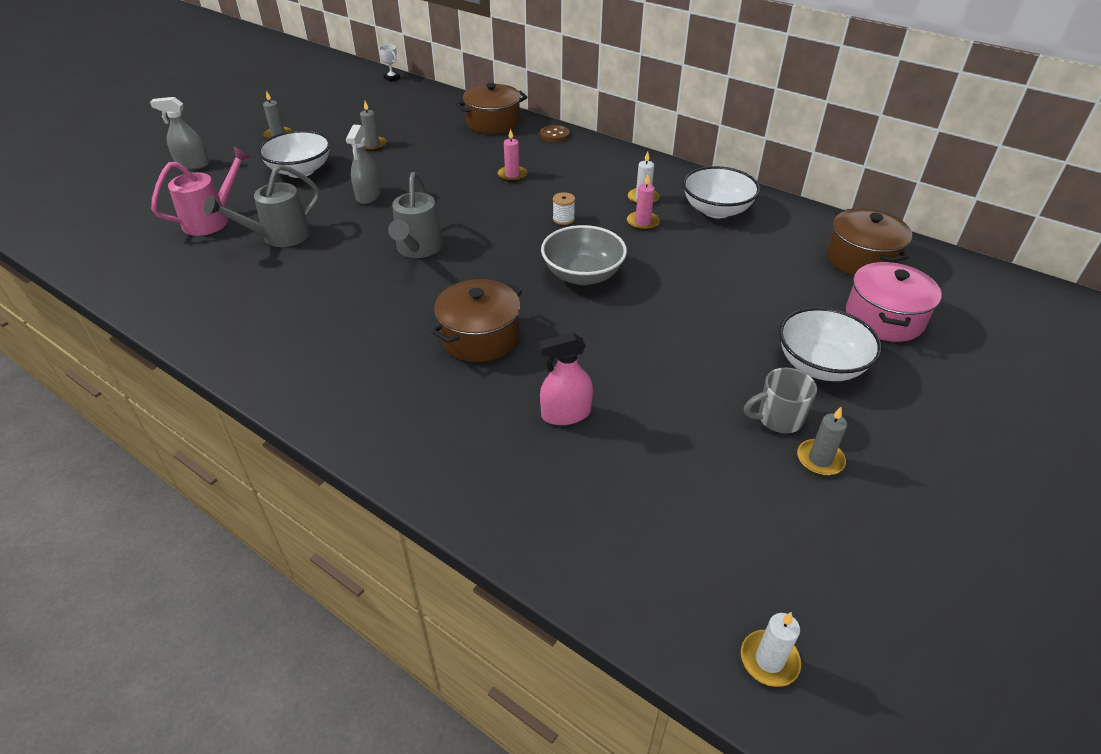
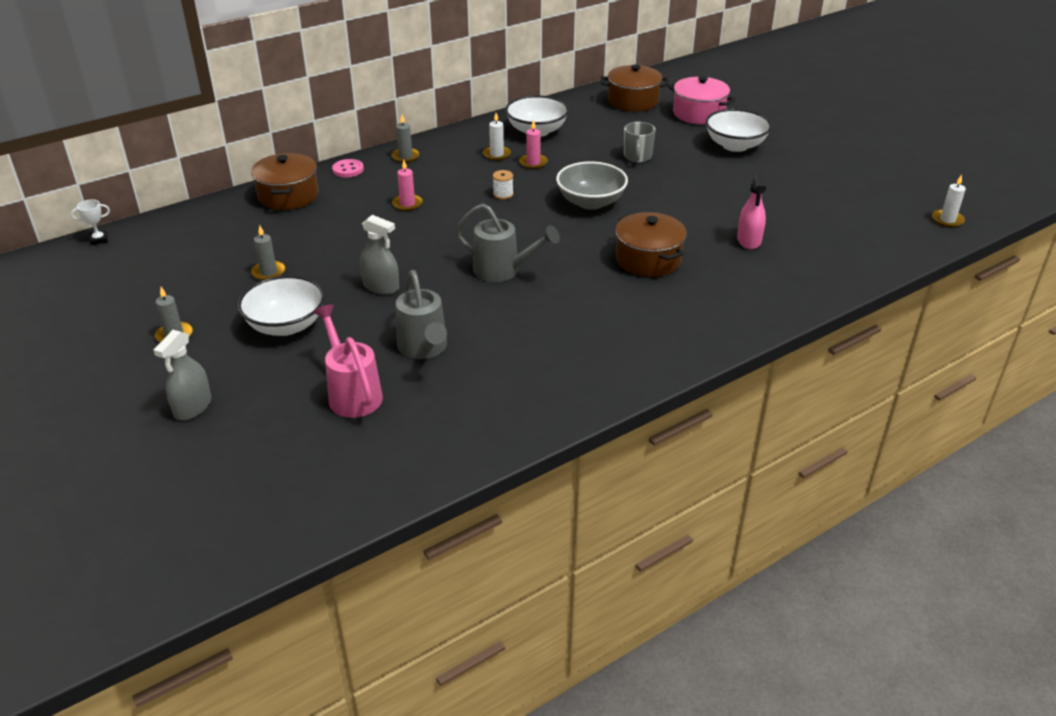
camera: 70 degrees left, 5 degrees down
(554, 135) = (348, 169): brown button -> pink button
(778, 419) = (778, 171): grey mug -> grey mug (637, 157)
(820, 459) = (815, 169): grey candle -> grey candle (405, 157)

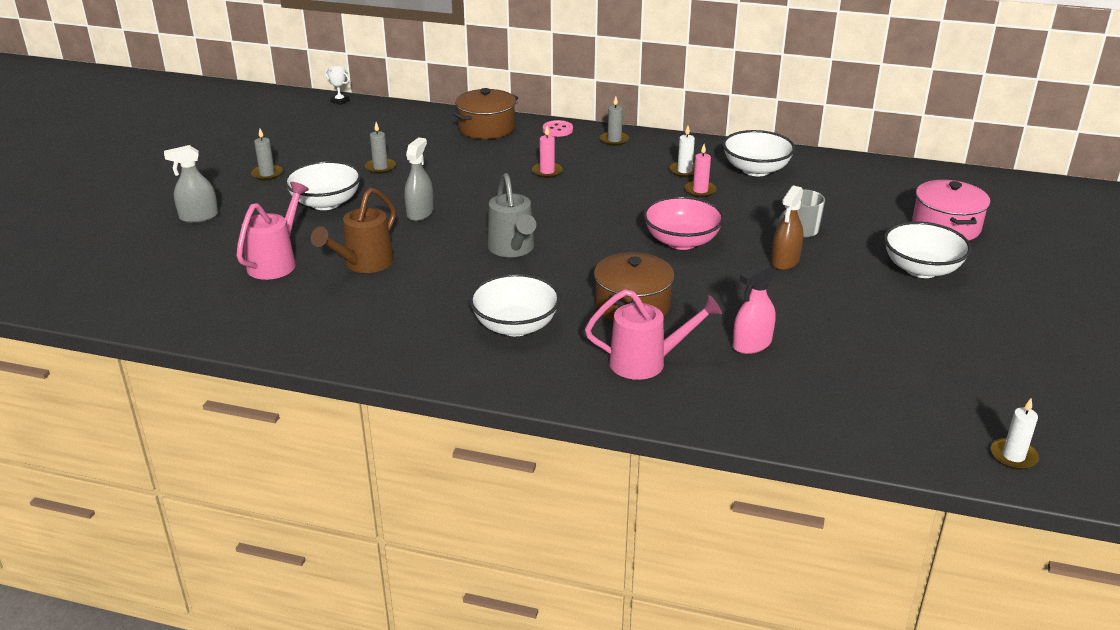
camera: 50 degrees right, 5 degrees down
(381, 287) = (420, 213): grey spray bottle -> grey spray bottle turned 150 degrees counterclockwise
(424, 348) = (364, 264): grey watering can -> brown watering can
(503, 194) = (627, 200): white spool -> none
(591, 202) = (681, 241): grey bowl -> pink bowl
(613, 318) = (515, 326): none -> white bowl
(633, 101) = (900, 187): brown pot -> none
(667, 181) = (785, 261): none -> brown spray bottle
(724, 288) = (646, 362): none -> pink watering can

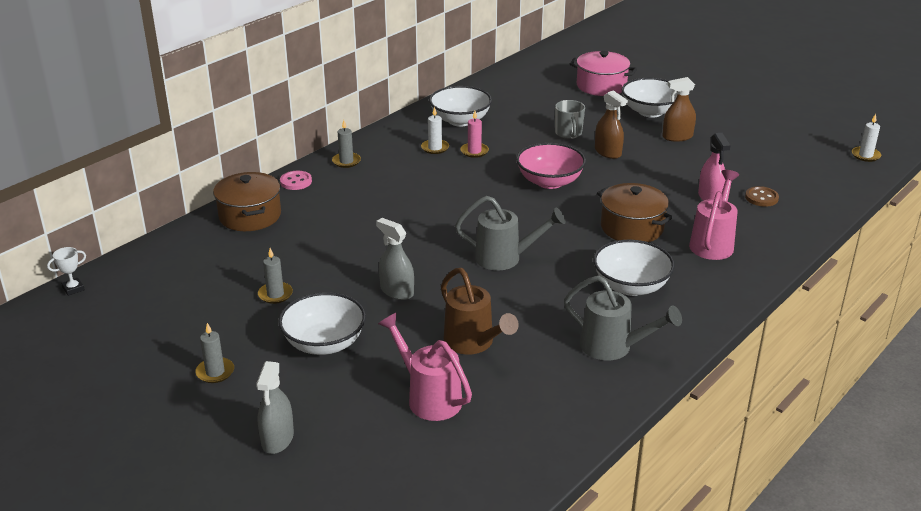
camera: 65 degrees left, 0 degrees up
(400, 335) = (613, 347): none -> grey watering can
(547, 172) = (375, 207): pink candle -> none
(789, 381) = (761, 198): none -> brown button
(878, 298) = (677, 137): none -> brown spray bottle

